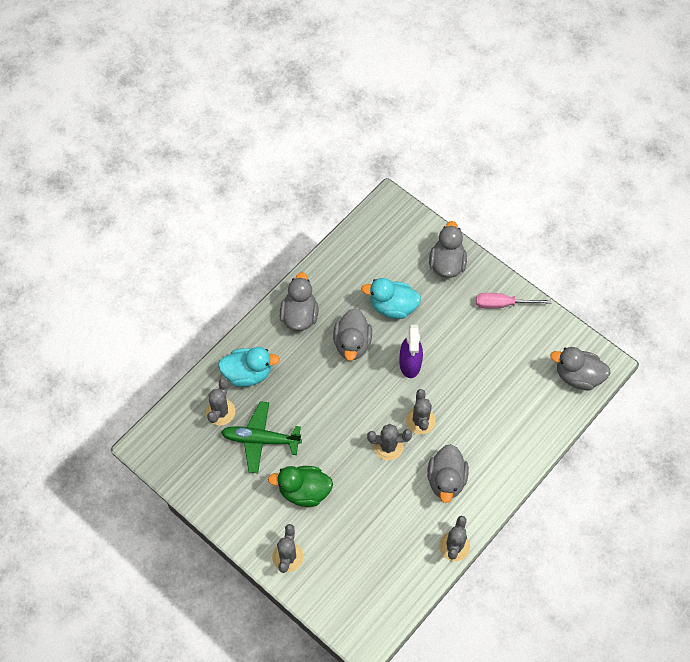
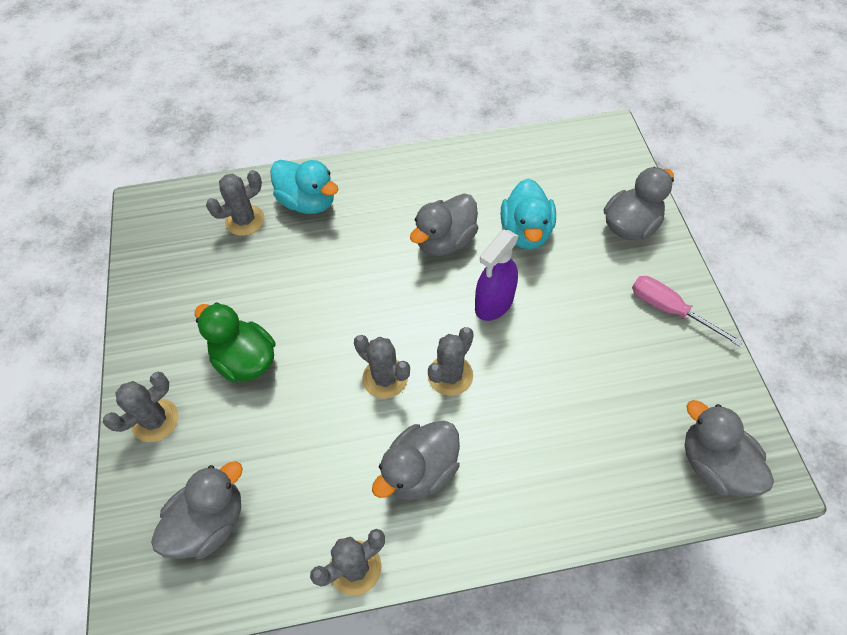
camera: 40 degrees right, 5 degrees down
(260, 439) = (255, 273): green plane -> none
(299, 315) = (414, 180): grey duck -> grey duck (209, 522)
(392, 306) = (526, 232): turquoise duck -> turquoise duck turned 135 degrees counterclockwise

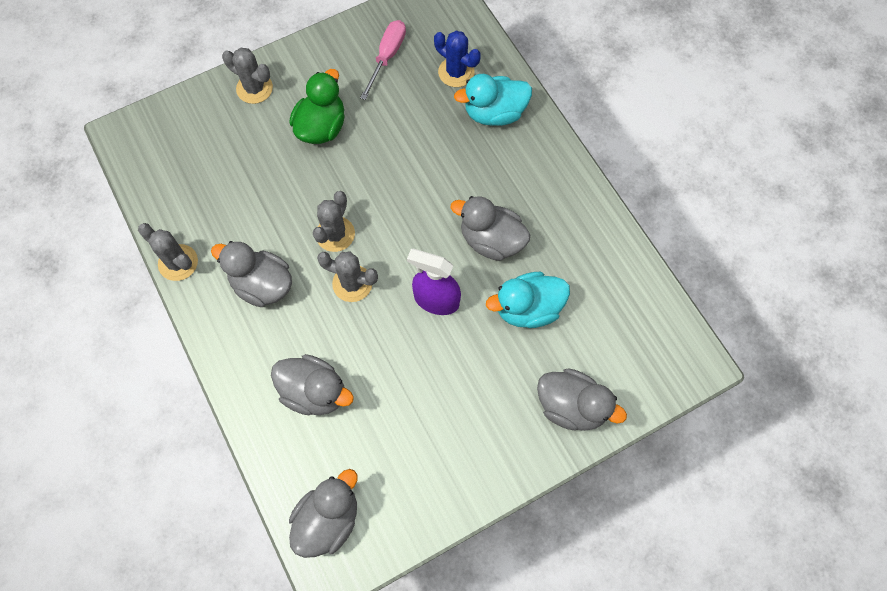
camera: 70 degrees right, 10 degrees up
(209, 522) = (188, 156): grey duck -> grey duck (314, 392)
(245, 220) = (456, 72): grey cactus -> blue cactus
(308, 202) = (494, 113): turquoise duck -> turquoise duck turned 60 degrees clockwise
(669, 310) = (480, 459): pink screwdriver -> pink screwdriver (387, 57)

